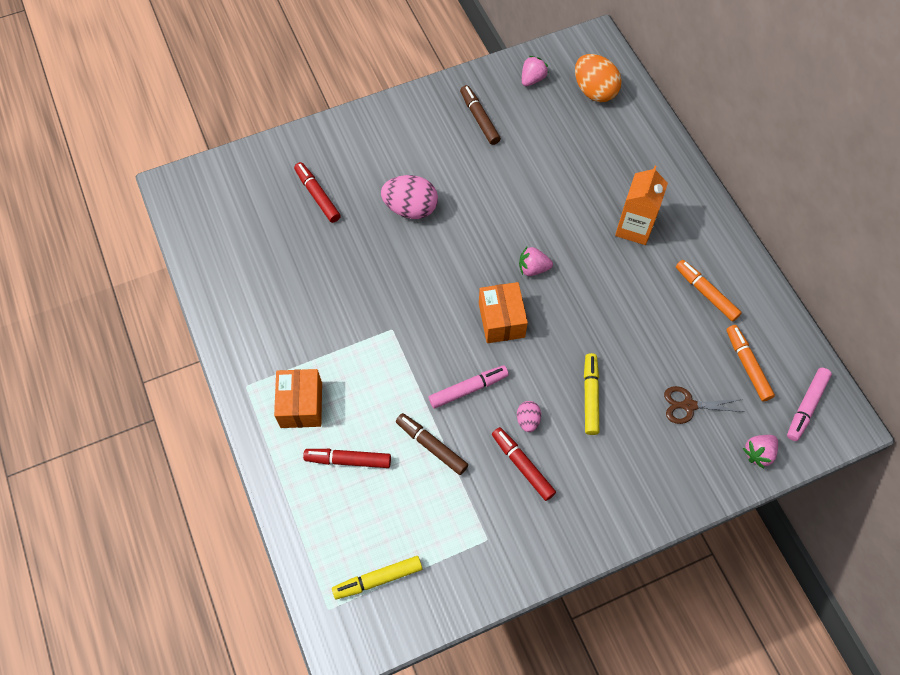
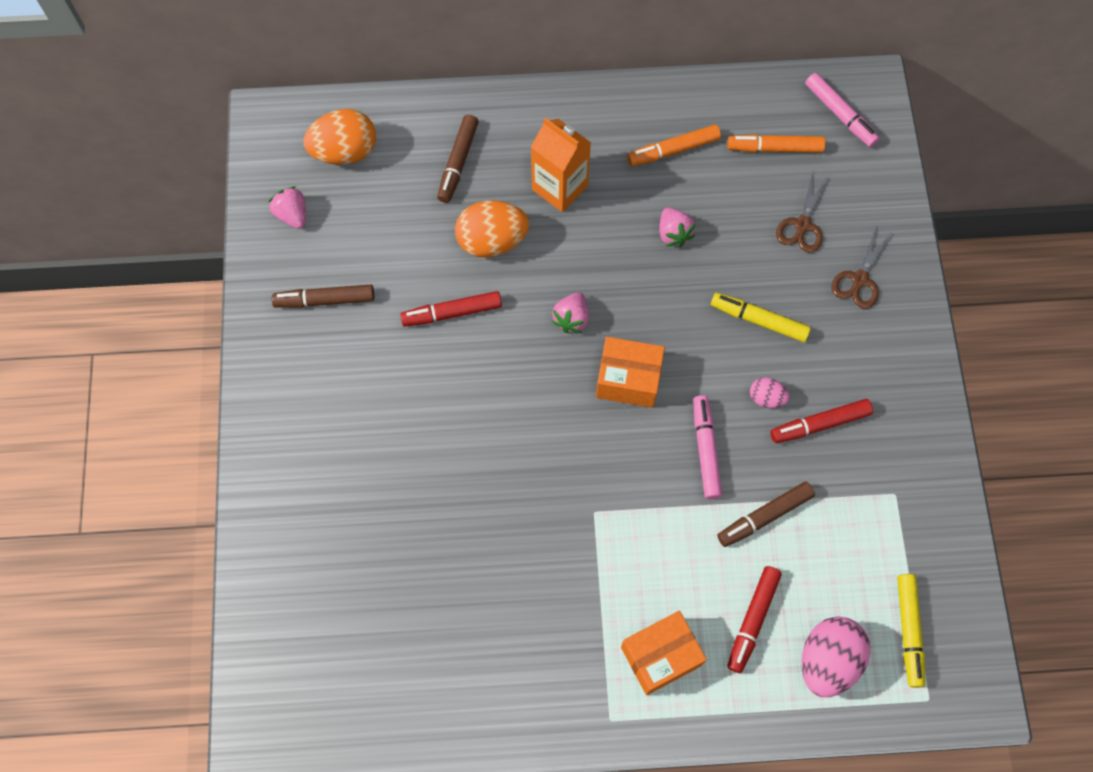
camera: 70 degrees left, 5 degrees up
(301, 405) = (660, 656): orange box -> orange box turned 45 degrees counterclockwise
(317, 195) = (357, 544): red marker -> red marker (452, 313)
(410, 208) = (427, 431): pink egg -> pink egg (827, 660)
(570, 199) = (492, 241): none -> orange egg
(621, 159) = (458, 163): none -> brown marker
(661, 462) = (859, 280): none -> brown scissors
(758, 453) = (877, 182): pink strawberry -> pink strawberry (673, 233)

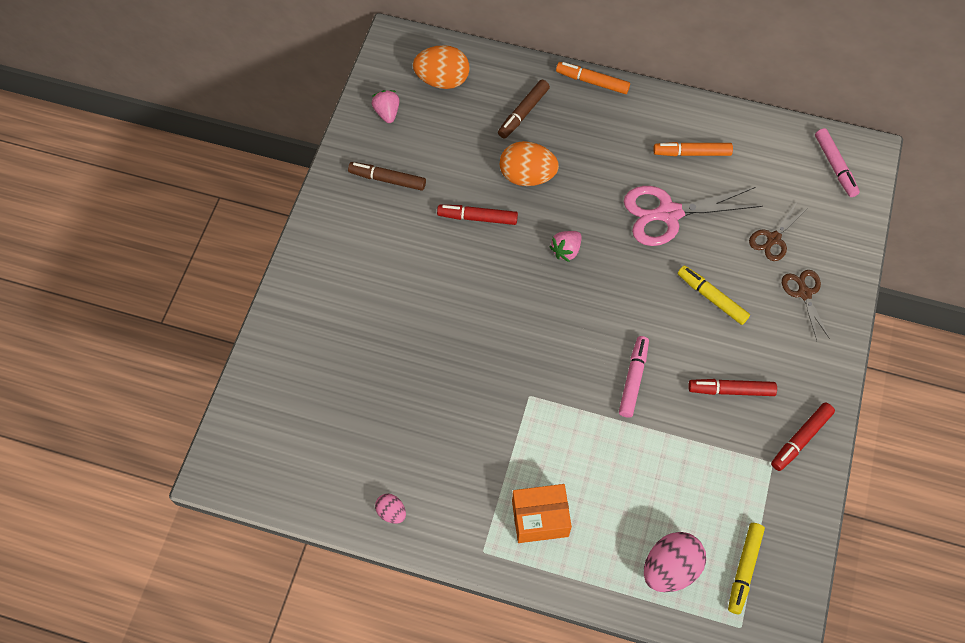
camera: 20 degrees right, 5 degrees down
(560, 187) = (593, 153): orange carton -> none
(628, 380) = (592, 308): orange box -> none
(673, 233) = (668, 213): pink strawberry -> pink scissors
(752, 620) = (622, 517): red marker -> red marker (801, 439)
(764, 517) = (661, 444): brown marker -> none
(766, 398) = (696, 357): pink egg -> pink egg (391, 512)
(774, 148) = (772, 175): orange marker -> orange marker (592, 82)
(859, 280) = (804, 293): brown scissors -> brown scissors turned 120 degrees clockwise

